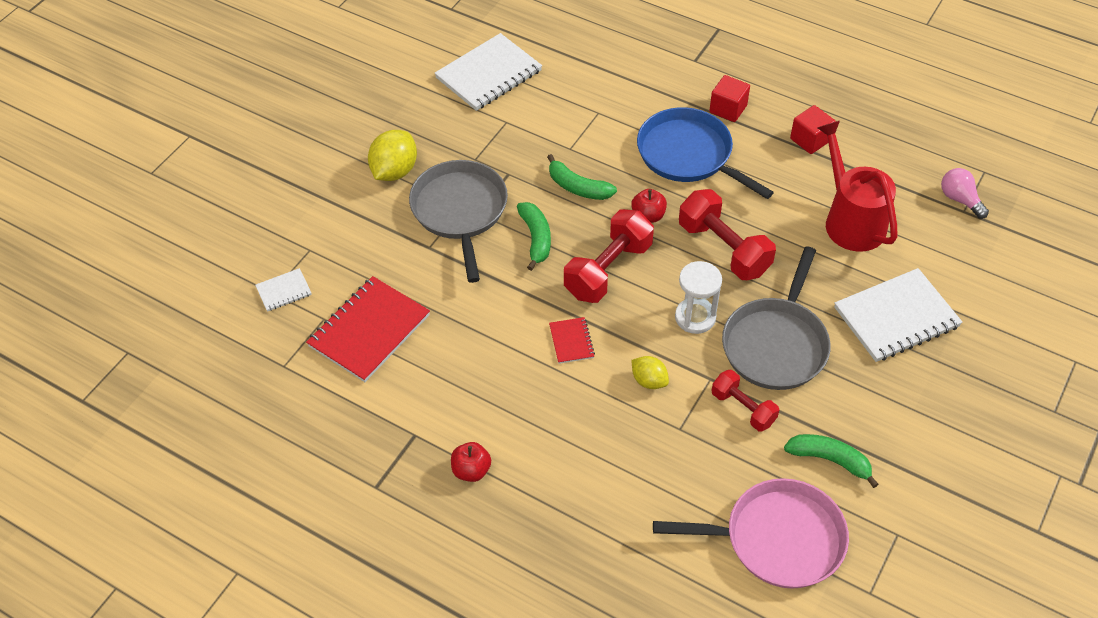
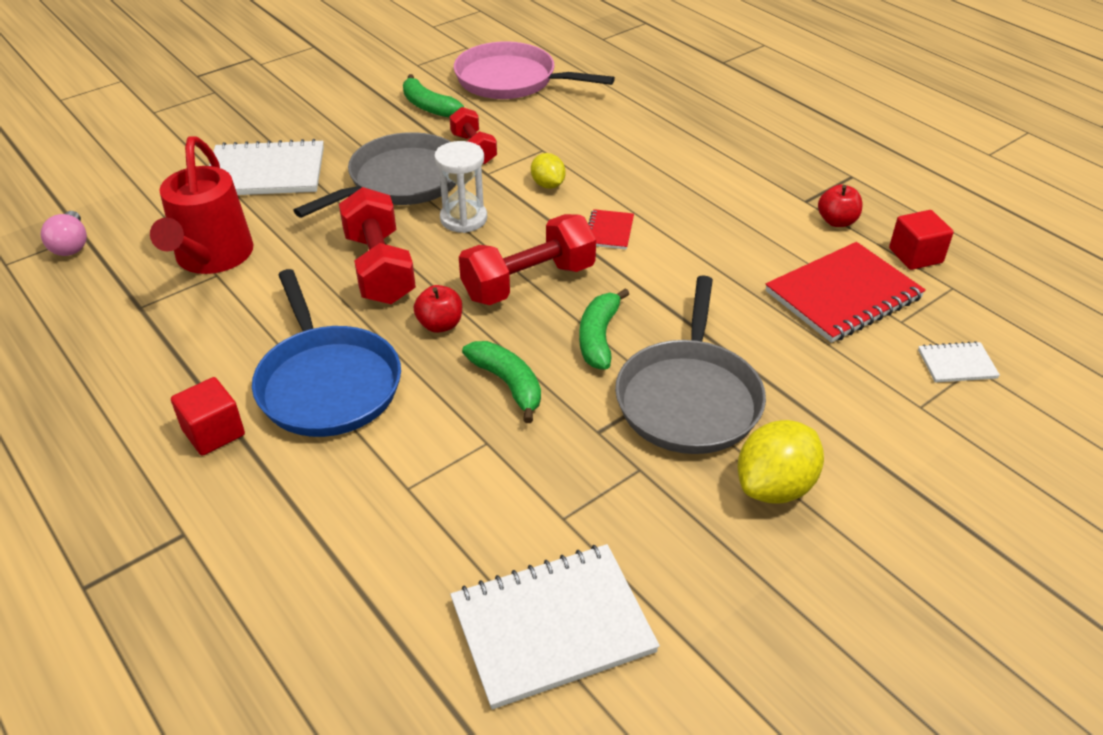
camera: 160 degrees left, 10 degrees down
(471, 470) = (754, 166): red apple -> red apple (837, 221)
(810, 140) = (153, 356): red cube -> red cube (915, 256)

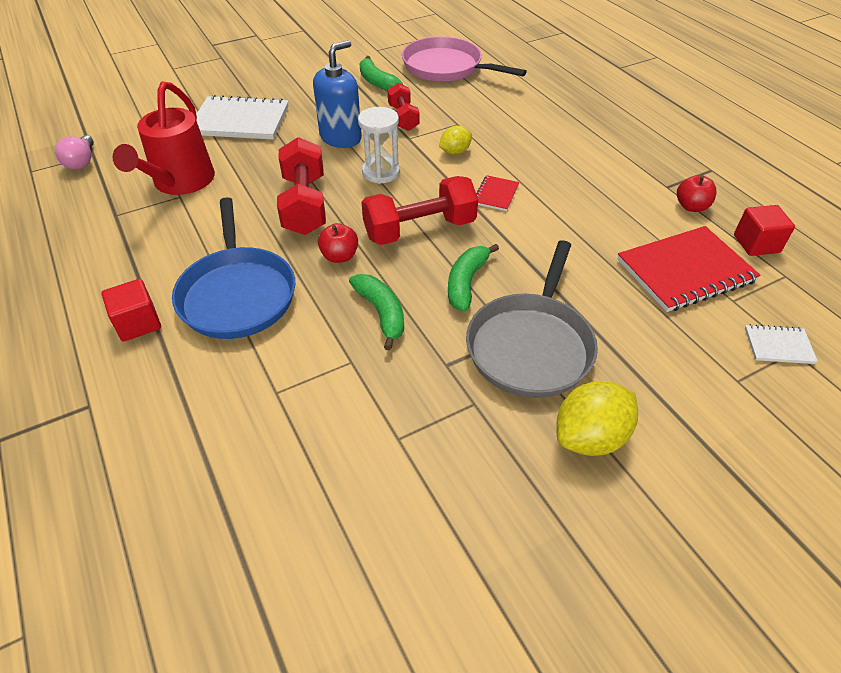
camera: 10 degrees right, 5 degrees up
(401, 181) = (341, 137): grey pan -> blue soap dispenser
(548, 185) = (455, 152): yellow lemon -> yellow lemon turned 75 degrees clockwise
(552, 627) = (364, 539): white notebook -> none

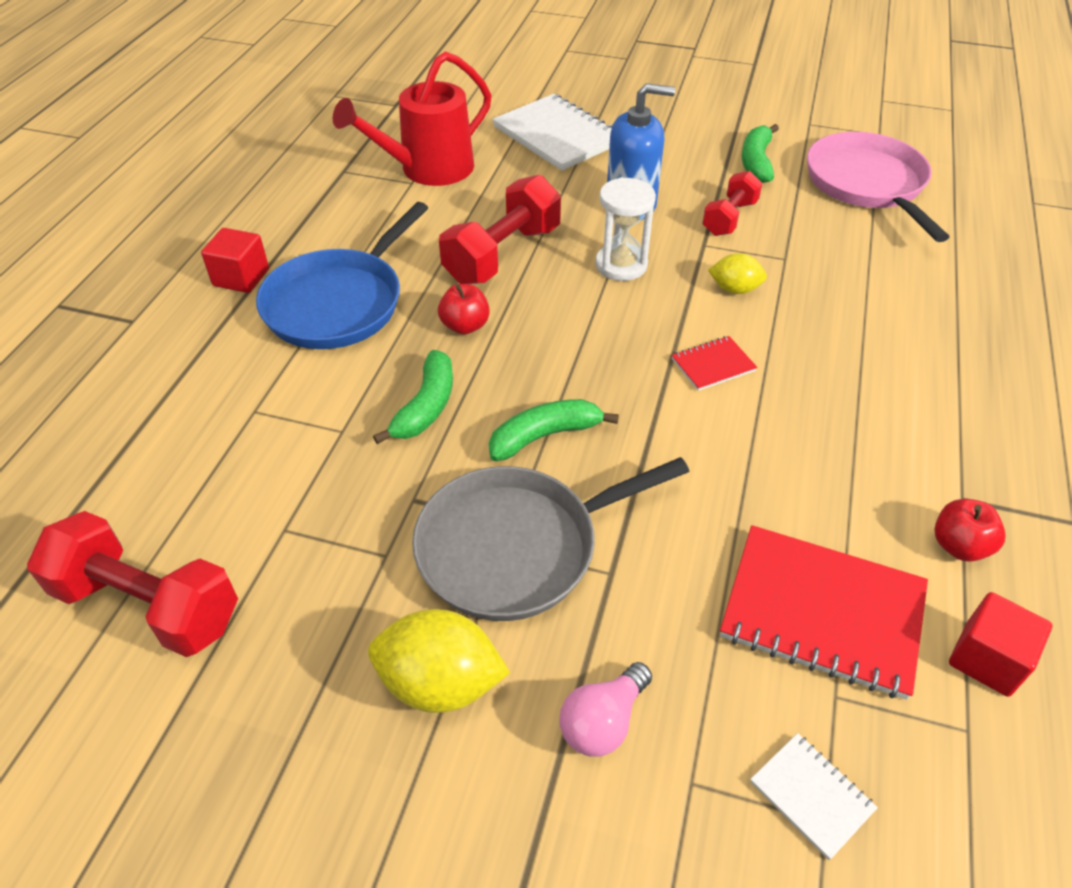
camera: 45 degrees right, 0 degrees up
(82, 162) = (379, 107): pink light bulb -> pink light bulb (603, 721)
(420, 229) = (576, 349): red dumbbell -> red dumbbell (148, 605)

